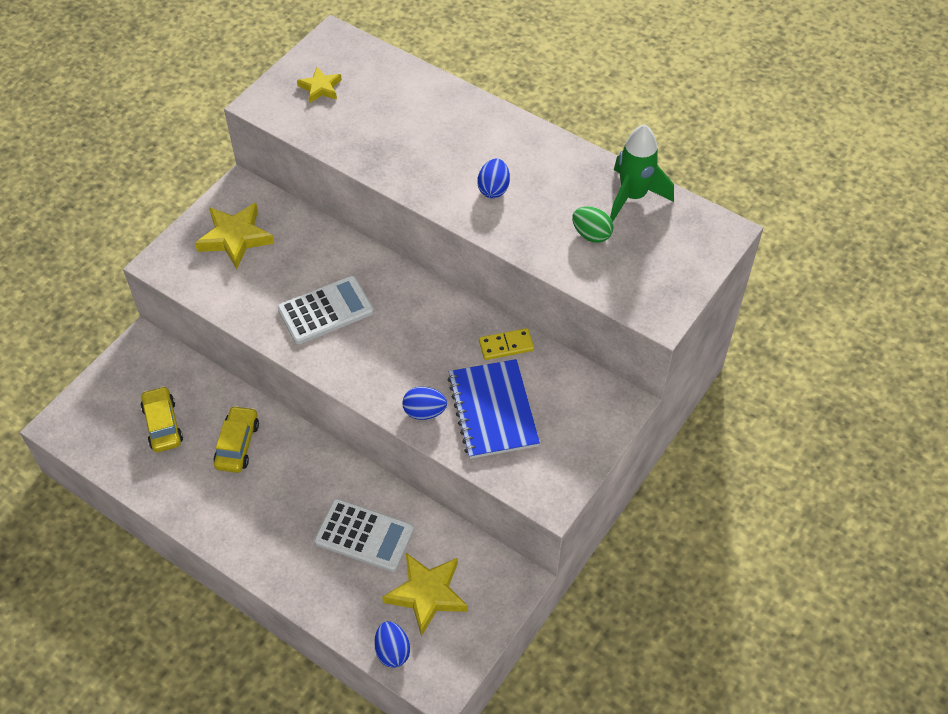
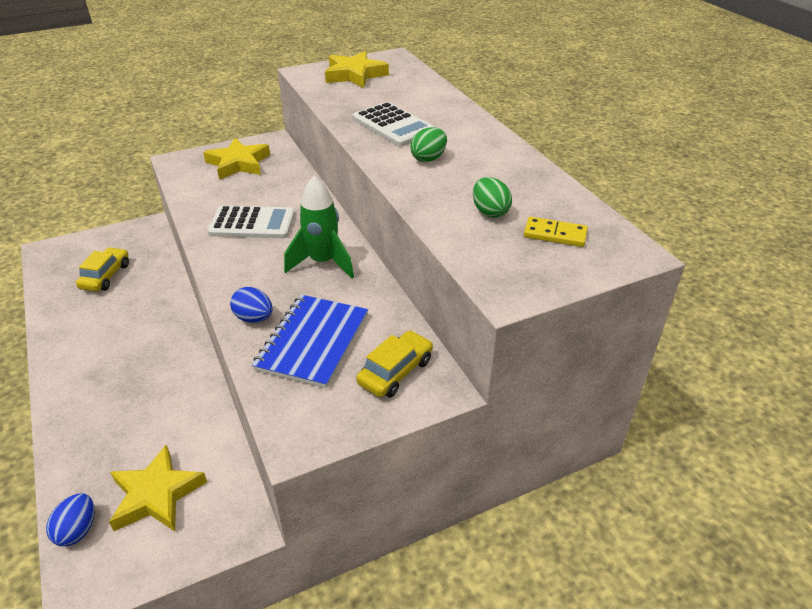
camera: 30 degrees right, 15 degrees down
(237, 444) = (138, 309): yellow car -> yellow car (395, 372)
(320, 88) = (355, 75): yellow star -> yellow star, size x1.71
(364, 535) = (157, 417): white calculator -> white calculator (393, 125)
(493, 189) = (428, 158): blue egg -> green egg
(506, 345) = (371, 299): yellow domino -> yellow domino (555, 234)
(633, 196) = (556, 200): green rocket -> green rocket (323, 263)

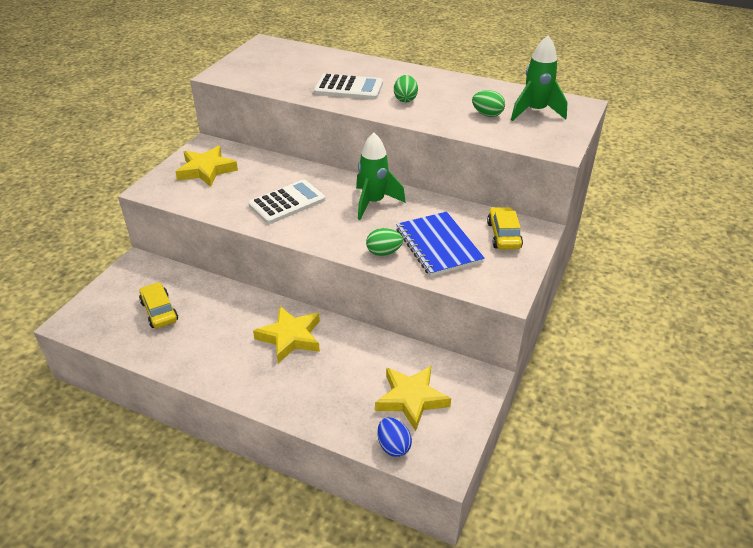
camera: 40 degrees left, 0 degrees up
(254, 318) = (384, 252): blue egg -> green egg
(355, 75) = (261, 64): yellow star -> yellow star (290, 337)
(555, 234) = (535, 112): yellow domino -> green rocket

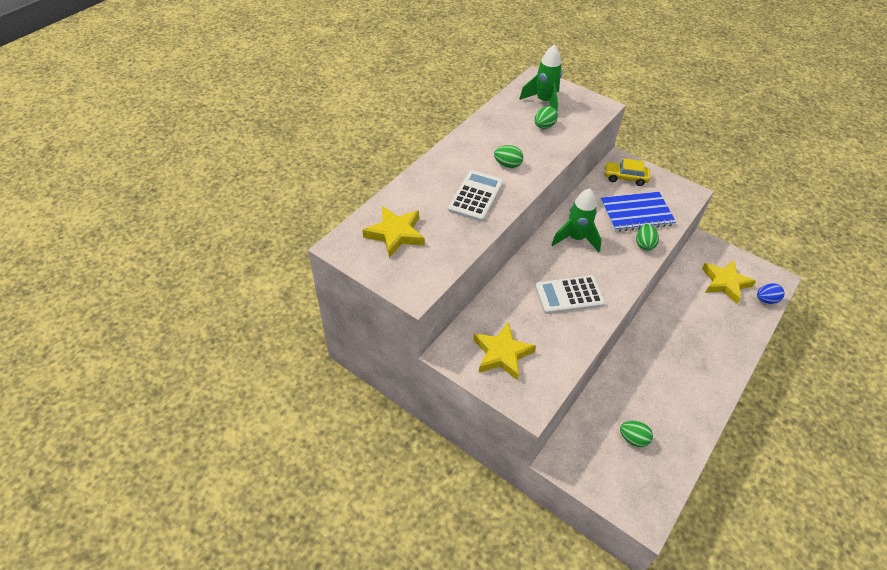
camera: 80 degrees left, 10 degrees up
(159, 311) = (633, 438): yellow car -> green egg
(287, 202) = (569, 295): white calculator -> white calculator turned 75 degrees counterclockwise
(290, 337) = (666, 343): yellow star -> yellow star (395, 234)

